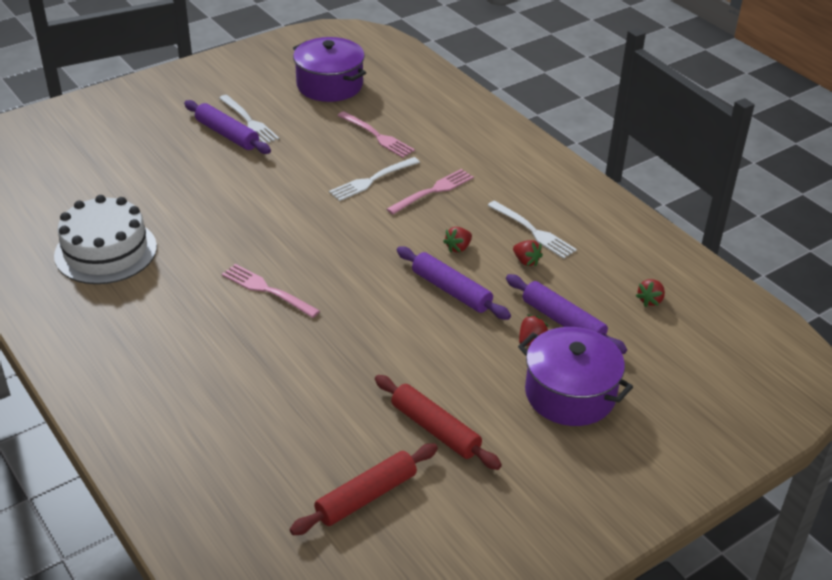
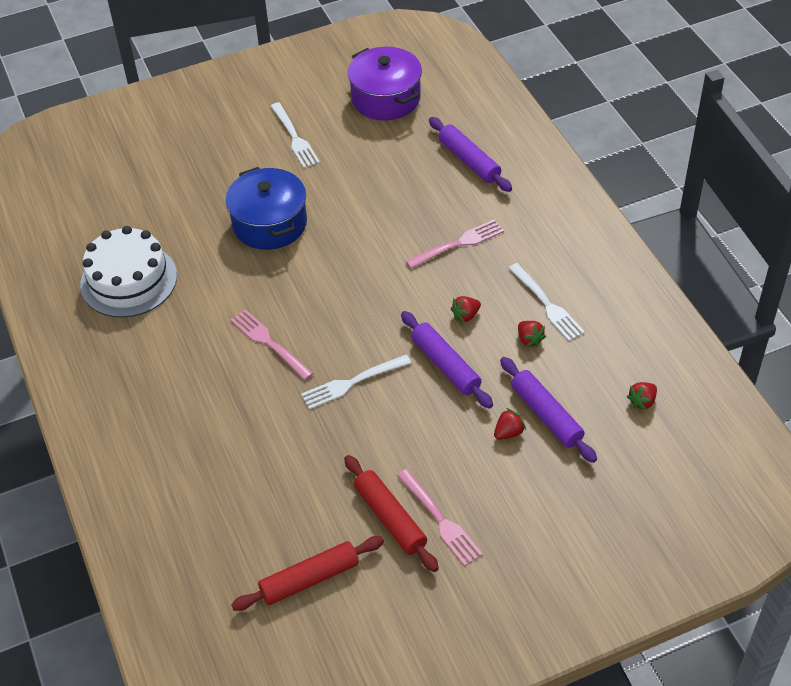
camera: 15 degrees right, 10 degrees up
(227, 134) = (269, 152): purple rolling pin -> purple rolling pin (469, 161)
(242, 191) = (270, 223): none -> blue pot
(372, 180) = (400, 223): white fork -> white fork (352, 382)
(377, 136) = (419, 168): pink fork -> pink fork (440, 520)
(570, 394) = (529, 498): purple pot -> none

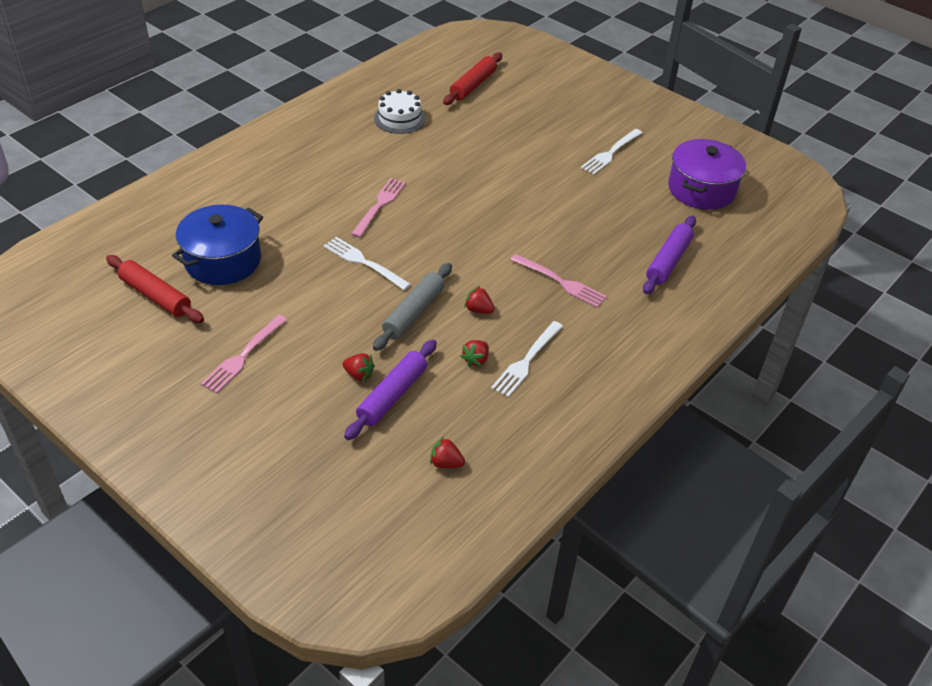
camera: 60 degrees right, 5 degrees down
(128, 280) = (399, 118): white cake -> white cake, size x0.65
(270, 223) = (505, 168): blue pot -> blue pot (223, 260)
(390, 518) = (233, 325): red rolling pin -> red rolling pin (473, 85)
(445, 365) = (414, 313): purple rolling pin -> grey rolling pin

